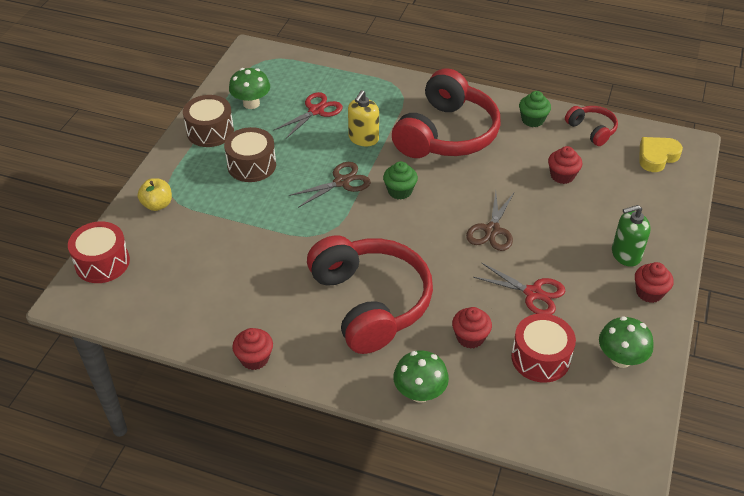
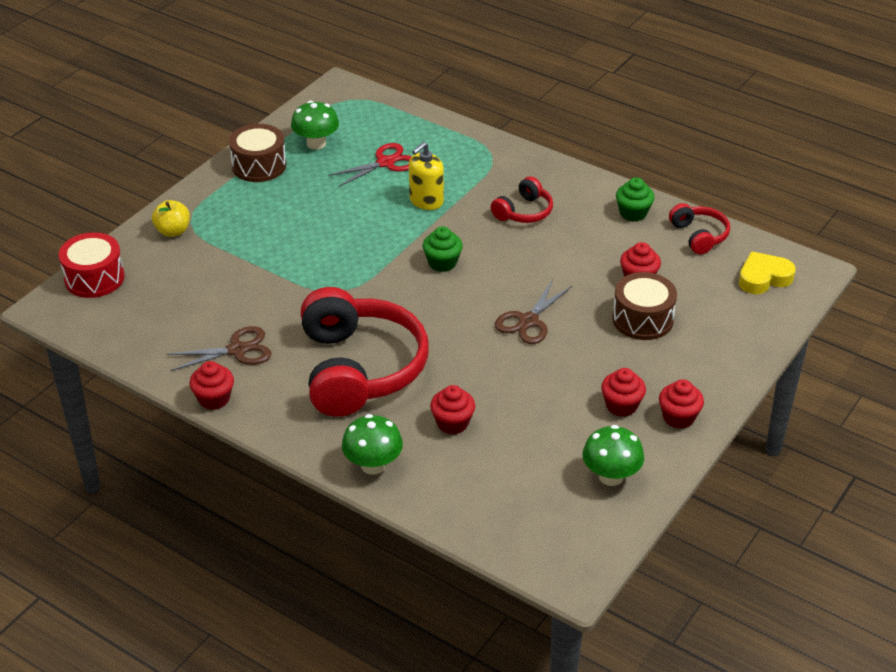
camera: 15 degrees right, 5 degrees down
(251, 165) = (290, 208): brown drum -> brown drum (642, 319)
(341, 182) = (381, 242): brown scissors -> brown scissors (237, 350)
(446, 134) = (524, 212): red headphones -> red headphones, size x0.47
(533, 293) = (544, 393): red scissors -> none
(540, 358) = (521, 458): red drum -> none
(600, 291) = (621, 406): none -> red cupcake
(626, 254) = (671, 374): green soap dispenser -> none

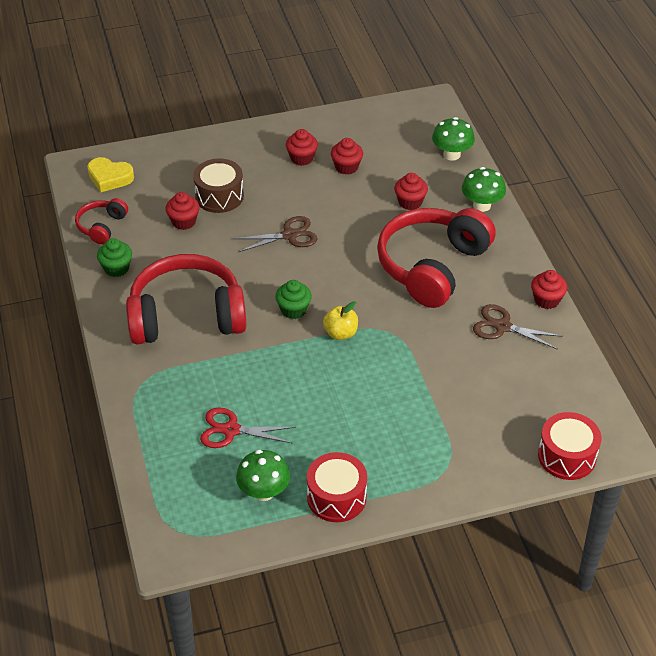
camera: 140 degrees left, 5 degrees up
(173, 231) = (469, 467): yellow apple -> yellow apple (340, 333)
(259, 165) = (336, 497): brown drum -> red drum
(426, 201) = (243, 370): yellow soap dispenser -> none
(524, 212) = (186, 316): red headphones -> red headphones, size x2.14
(611, 476) = (355, 130): green mushroom -> green mushroom (451, 154)
(678, 417) = (279, 136): red cupcake -> red cupcake (346, 167)

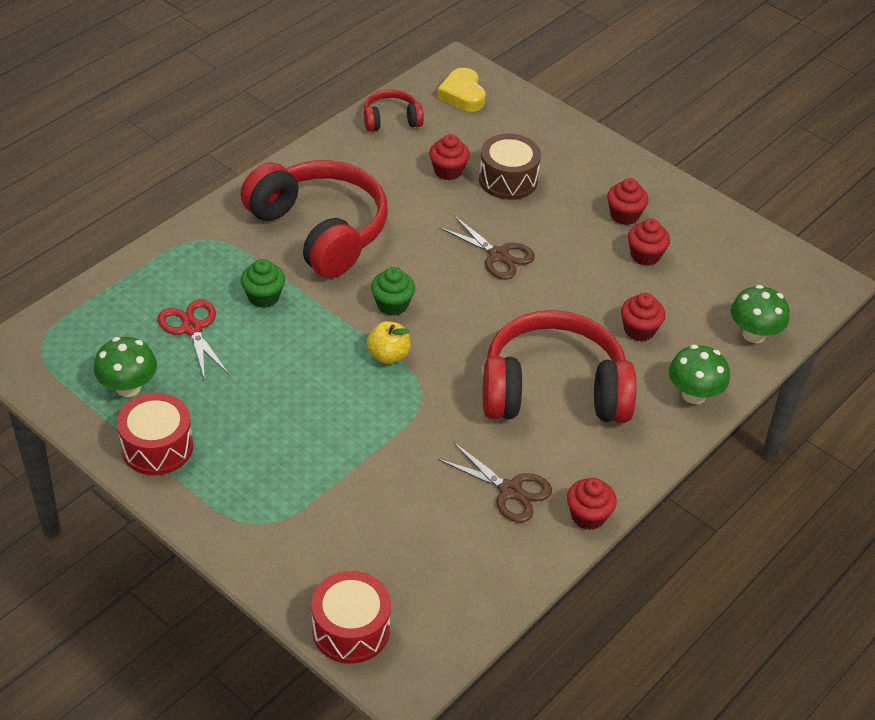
camera: 55 degrees right, 0 degrees up
(116, 268) = (344, 155): green cupcake -> green cupcake (263, 297)
(502, 327) = (510, 490): brown scissors -> brown scissors turned 135 degrees clockwise

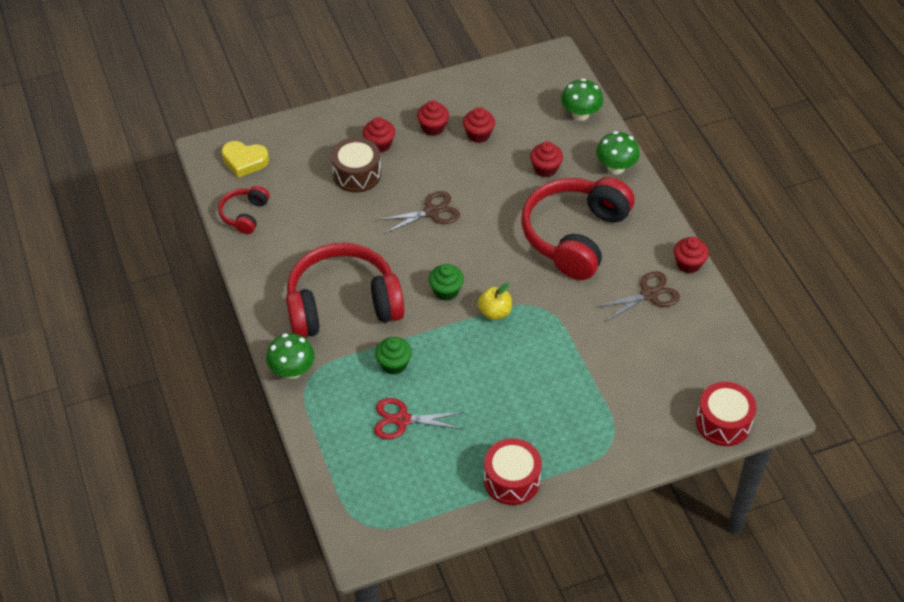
camera: 60 degrees left, 5 degrees up
(128, 387) = (442, 480): green mushroom -> green mushroom (292, 370)
(448, 171) = (325, 204): red cupcake -> red cupcake (379, 144)

